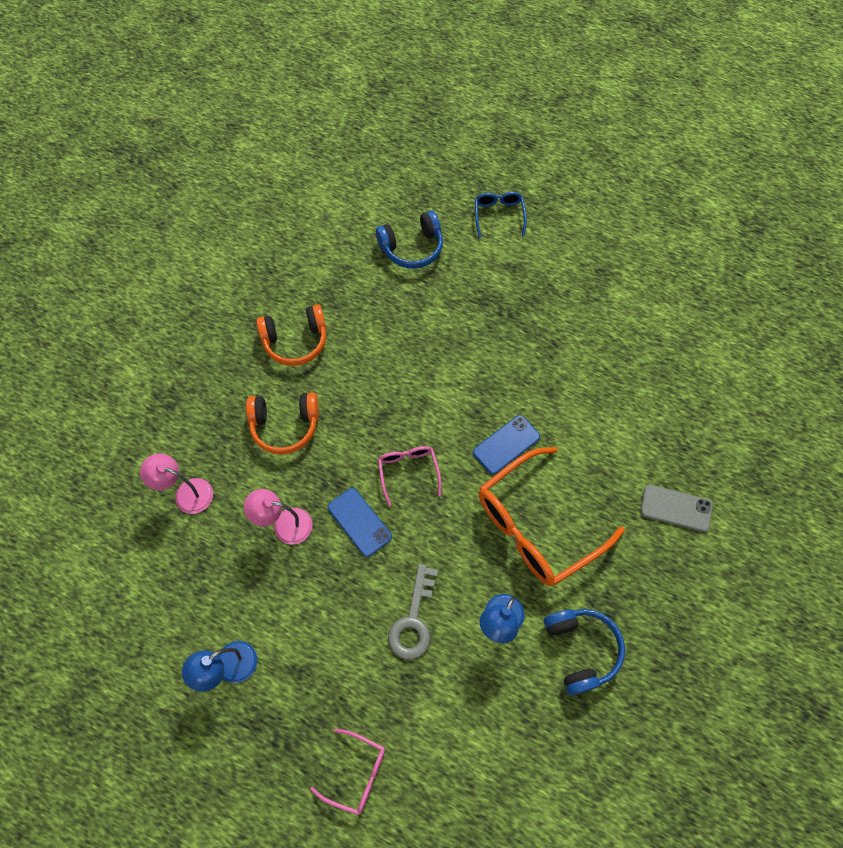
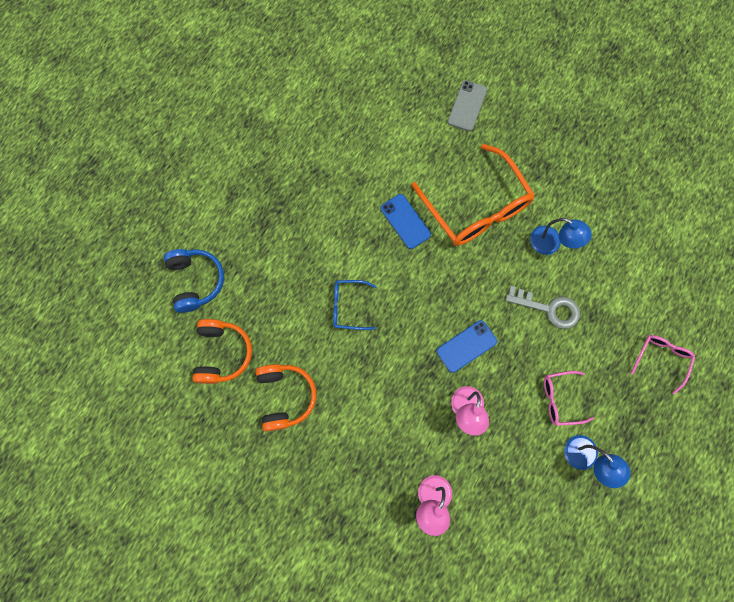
camera: 85 degrees left, 10 degrees up
(285, 425) = (372, 408): orange headphones -> orange headphones (222, 353)
(408, 472) = (424, 302): pink glasses -> pink glasses (560, 399)
(499, 215) = (172, 199): blue glasses -> blue glasses (348, 306)
(580, 650) = (572, 190): blue headphones -> none

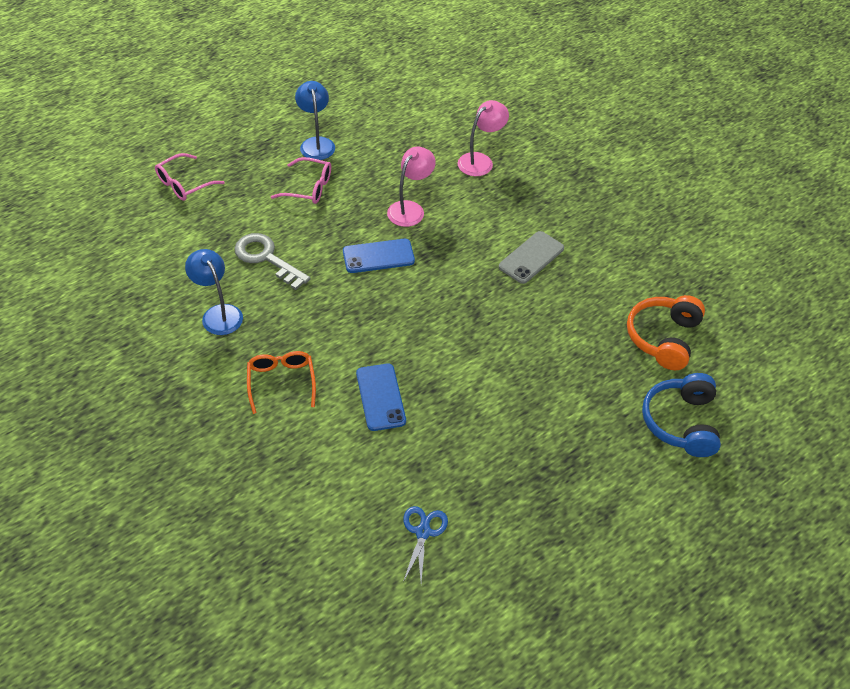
camera: 160 degrees left, 25 degrees down
(285, 396) = (600, 278): orange headphones -> none
(338, 141) = (423, 532): none -> blue scissors
(348, 306) = (495, 333): blue glasses -> none
(467, 106) = (209, 513): grey phone -> grey phone (531, 257)
(476, 207) = (281, 382): orange glasses -> orange glasses, size x0.49

